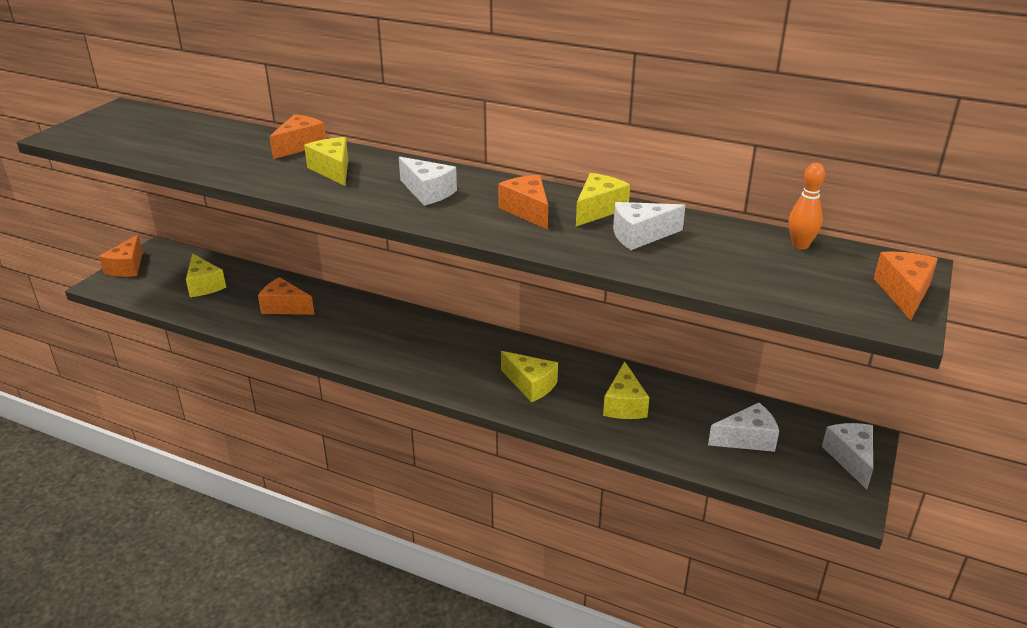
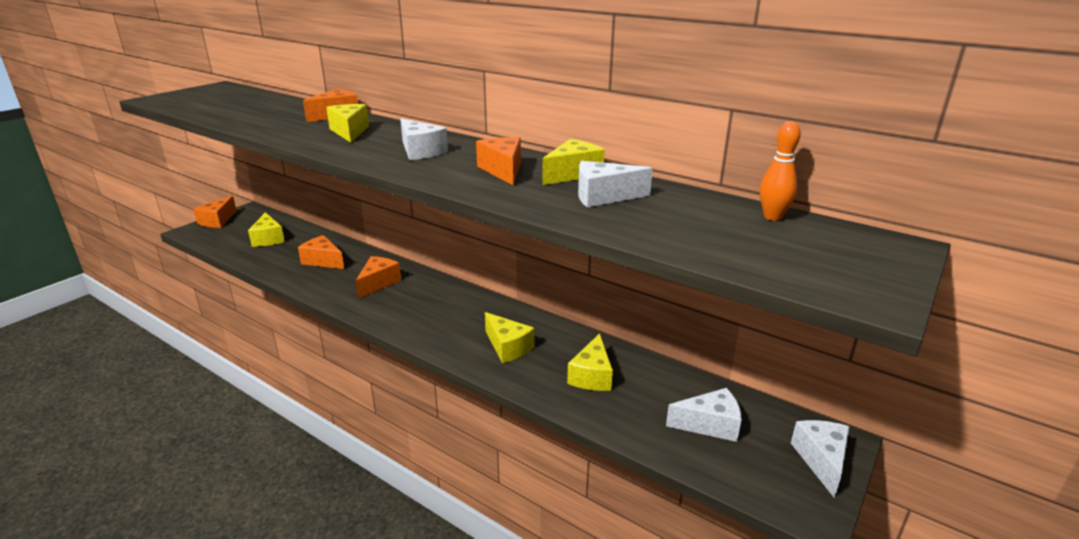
camera: 10 degrees right, 5 degrees down
(904, 293) = (884, 269): orange cheese -> orange cheese (378, 283)

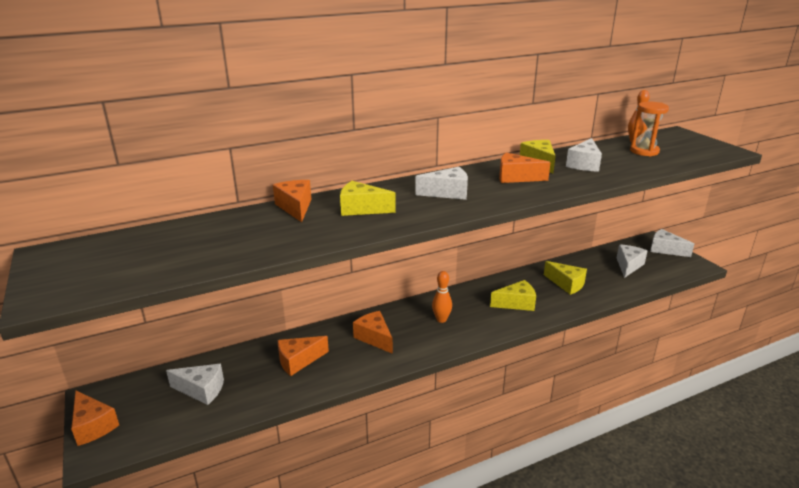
camera: 60 degrees left, 0 degrees up
(268, 239) = (201, 390): yellow cheese -> white cheese
(436, 308) = (441, 319): none -> orange bowling pin
(731, 227) = (644, 151): none -> orange hourglass

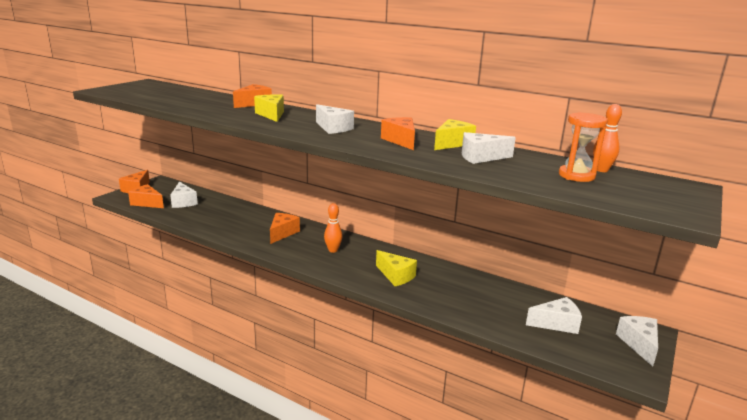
camera: 55 degrees right, 5 degrees down
(298, 361) = (233, 218): orange cheese -> orange cheese (147, 203)
(566, 284) = (463, 294): yellow cheese -> none

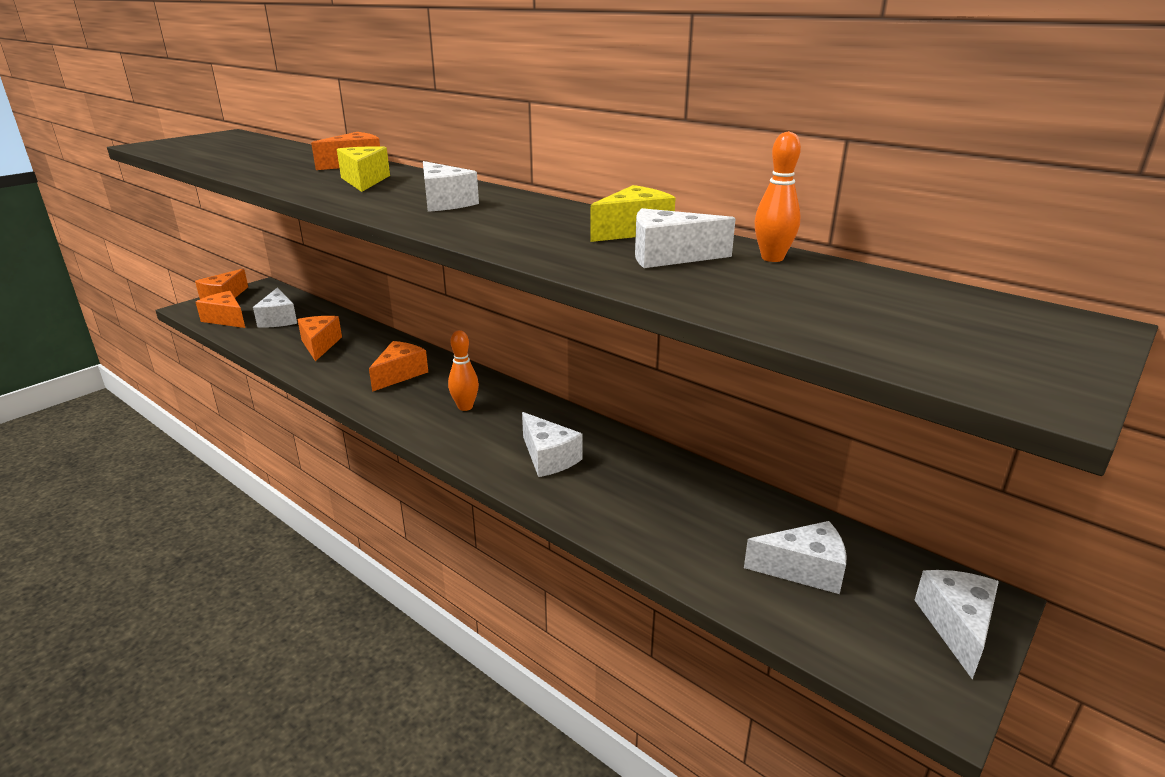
camera: 10 degrees right, 5 degrees up
(396, 276) = (548, 458): yellow cheese -> white cheese
(401, 141) = (543, 225): orange cheese -> orange cheese (320, 345)
(576, 176) = (838, 296): orange hourglass -> none
(601, 170) = (898, 286): orange bowling pin -> orange bowling pin (772, 258)

